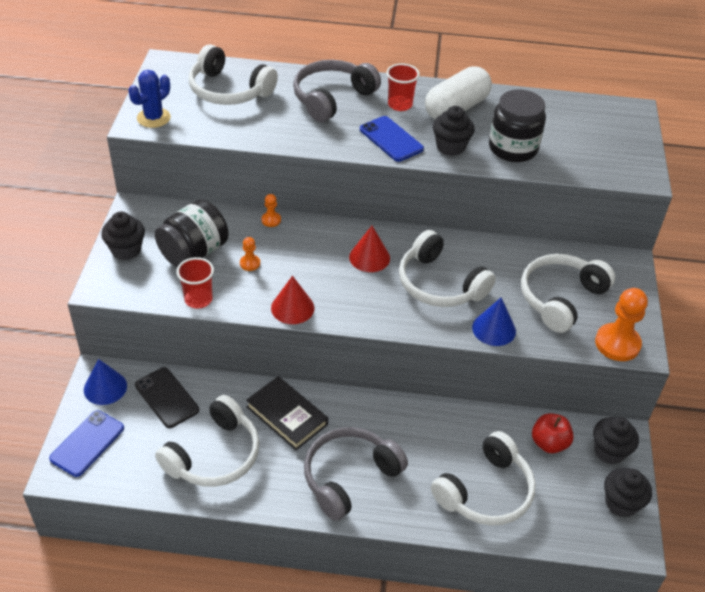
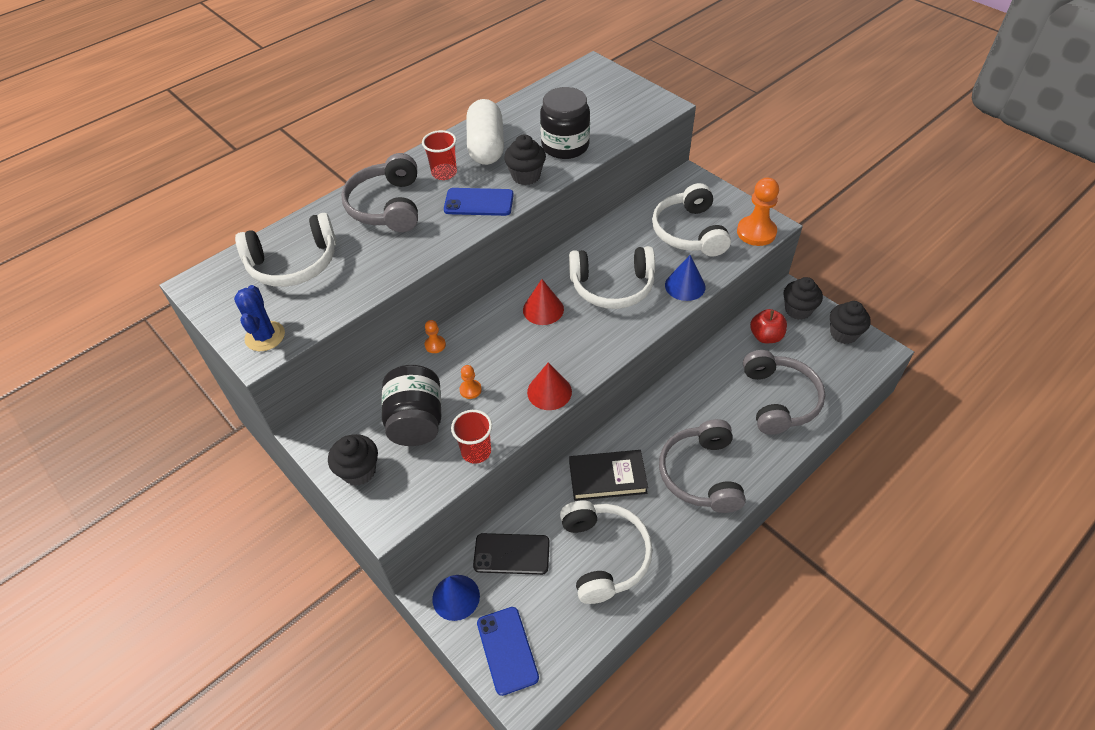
camera: 45 degrees left, 5 degrees up
(486, 492) = (779, 400): white headphones -> grey headphones

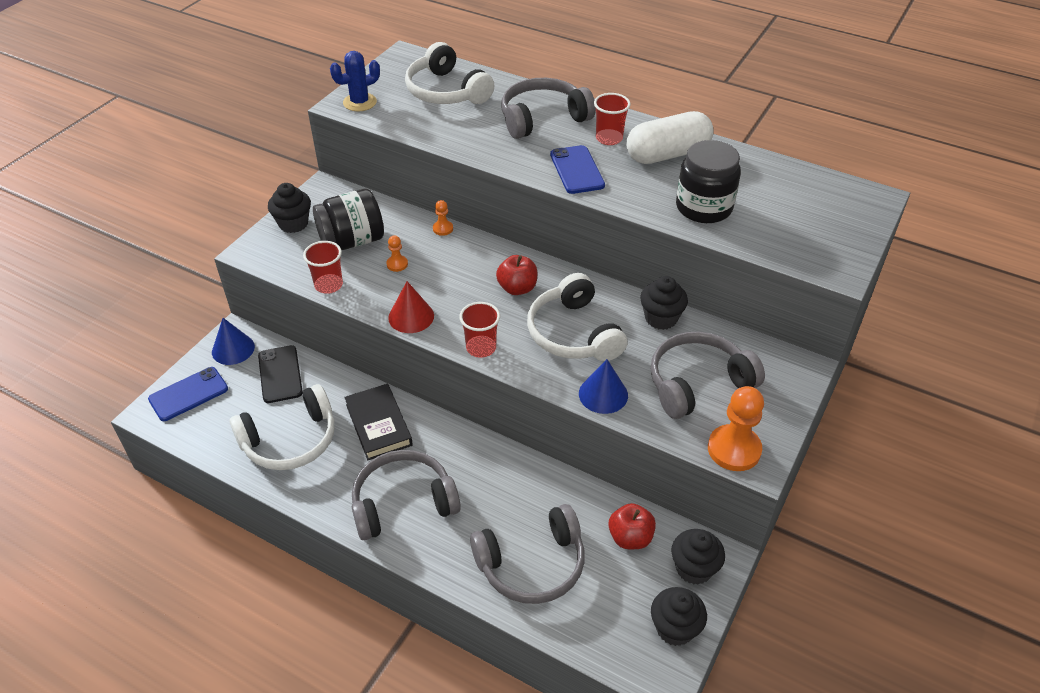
camera: 70 degrees right, 5 degrees down
(526, 176) = (635, 191): black cupcake -> black cupcake (661, 318)
(543, 309) = (517, 288): red cone -> red apple
(608, 349) = (481, 348): none -> red cup
(689, 232) = (697, 383): white headphones -> grey headphones

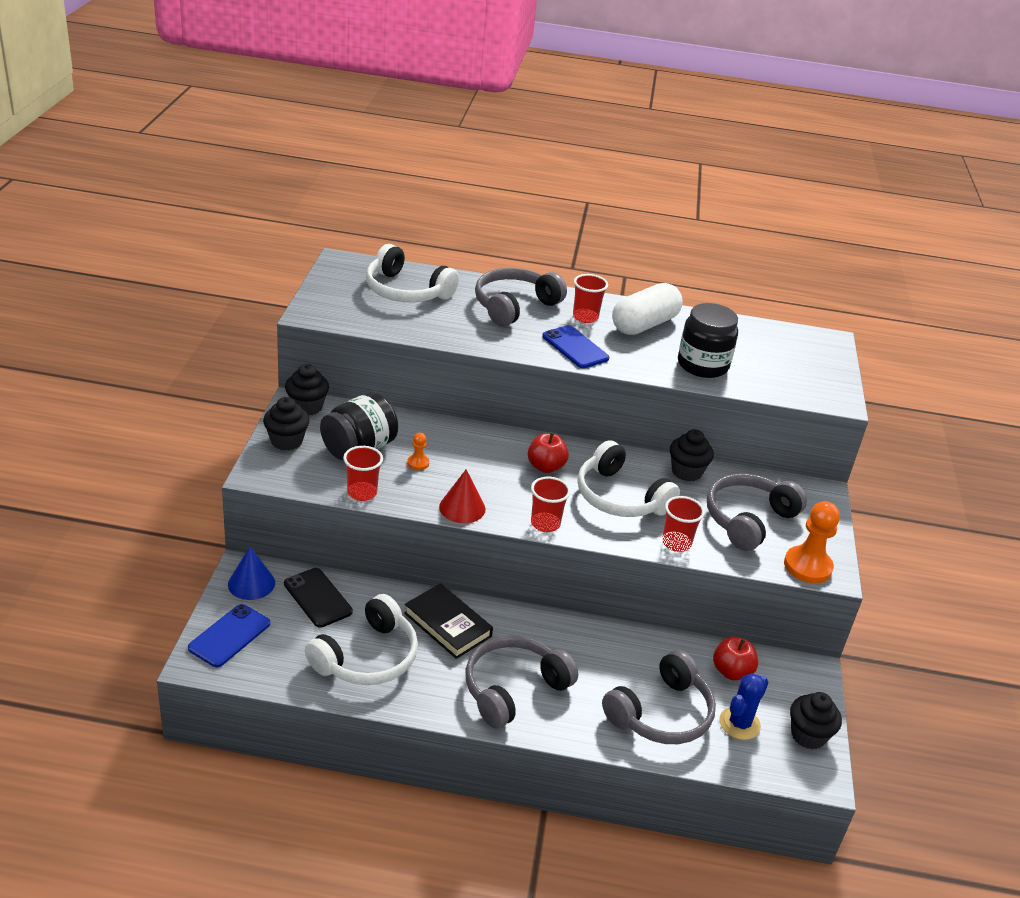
camera: 25 degrees left, 10 degrees down
(360, 102) = (327, 310): blue cactus -> blue cactus (739, 723)
(443, 229) = (442, 424): orange pawn -> none
(603, 394) = (676, 543): blue cone -> red cup
(694, 568) = (797, 684): black cupcake -> black cupcake (307, 407)

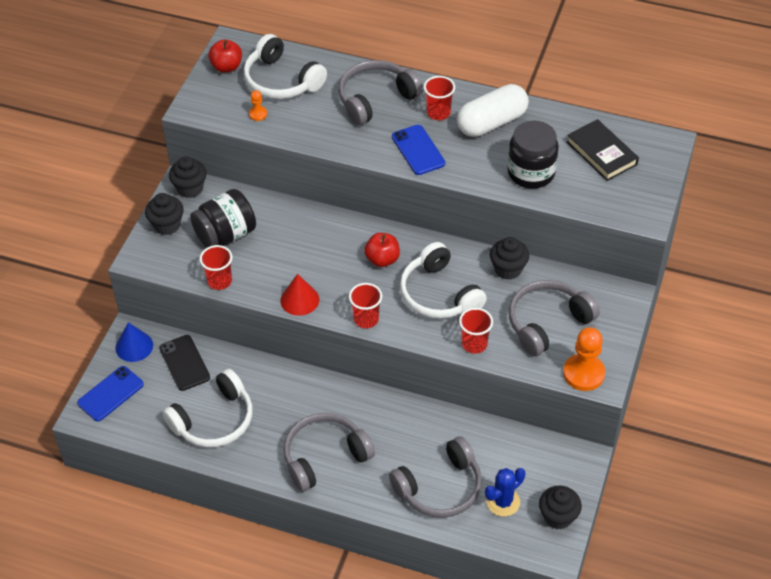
camera: 15 degrees right, 15 degrees up
(418, 463) = (272, 252): orange pawn -> orange pawn (258, 114)
(447, 625) = (284, 394): black book -> black book (601, 153)
(731, 671) = (512, 454): red apple -> red apple (226, 67)

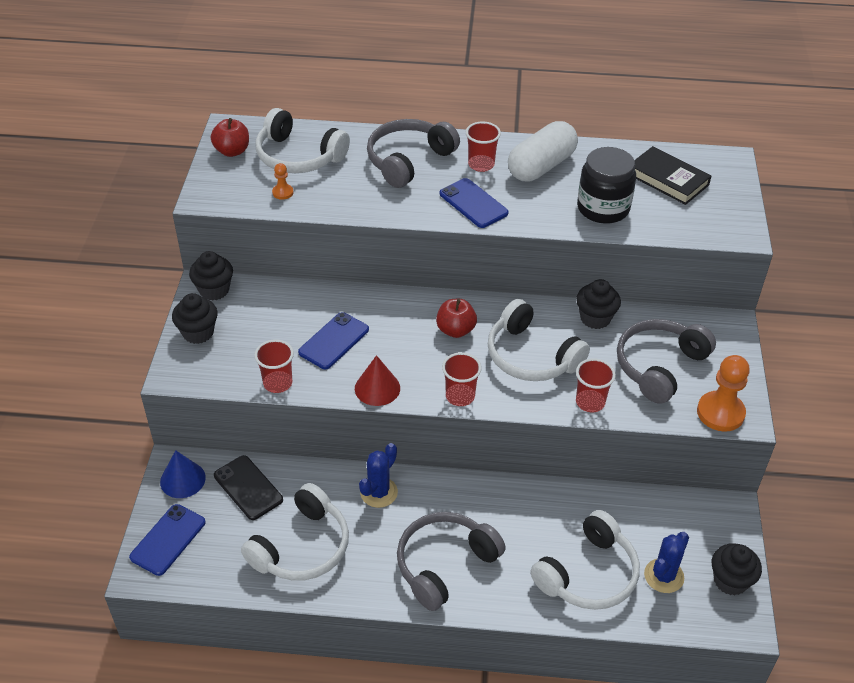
camera: 15 degrees left, 5 degrees down
(225, 235) = (270, 332): black jar -> none
(276, 252) = (334, 341): none -> blue phone
(289, 387) = (379, 492): none -> blue cactus
(440, 488) = (588, 574): grey headphones -> white headphones

